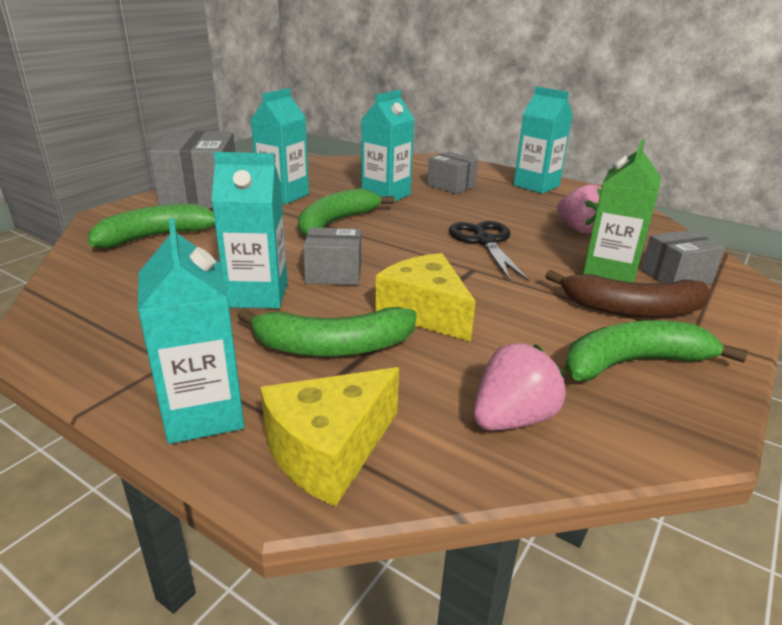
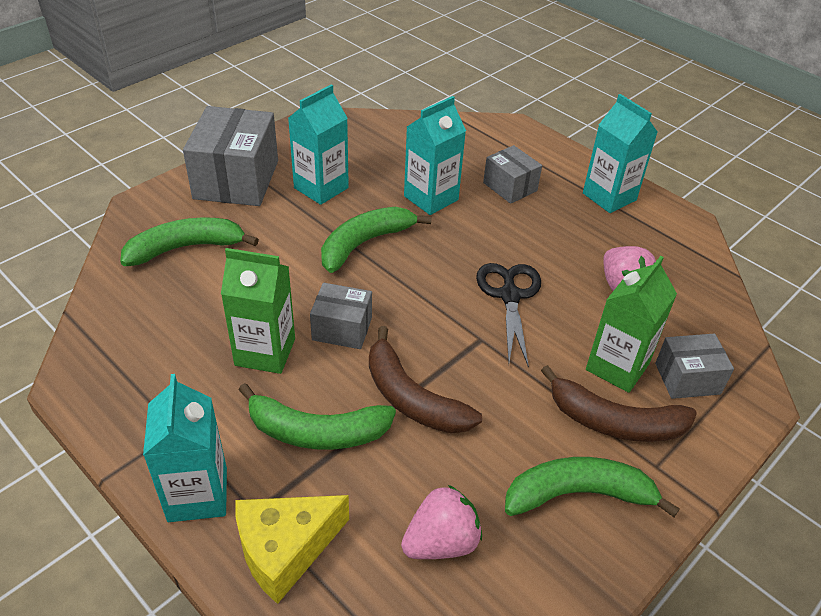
camera: 10 degrees right, 15 degrees up
(257, 295) = (265, 352): turquoise carton -> green carton
(425, 312) = (412, 398): yellow cheese -> brown banana

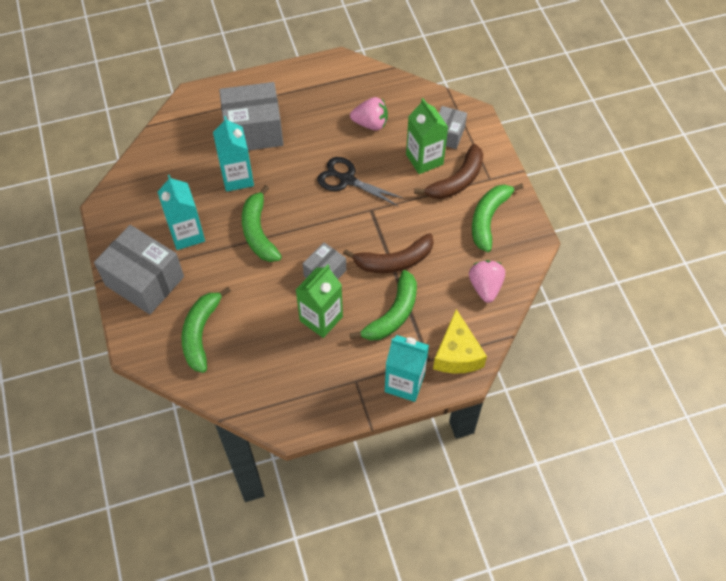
camera: 60 degrees left, 15 degrees up
(510, 187) = (253, 131): grey box -> grey box, size x1.82
(609, 197) = (295, 86): turquoise carton -> none

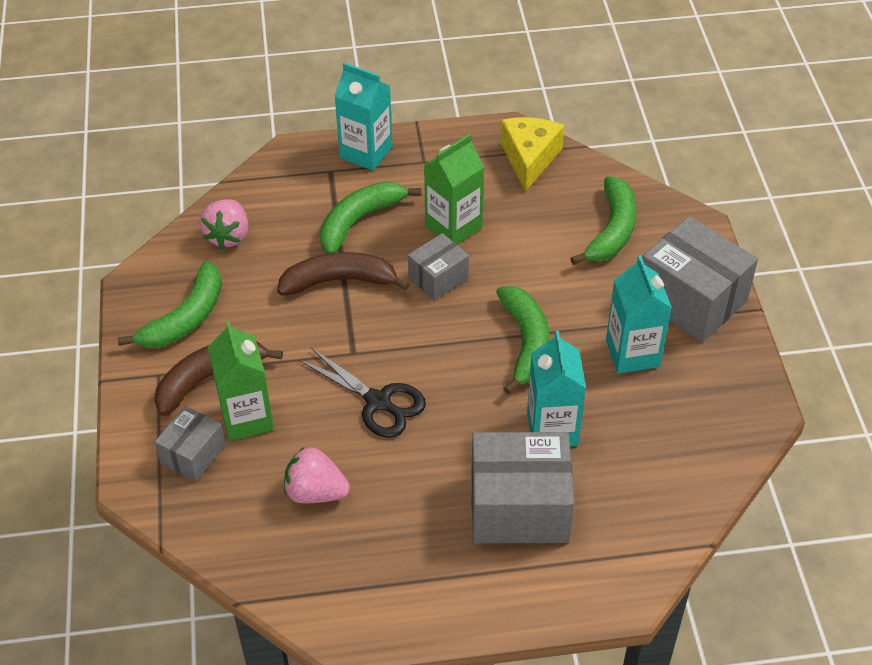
camera: 170 degrees left, 10 degrees down
(457, 354) = (293, 172): yellow cheese -> yellow cheese (529, 158)

